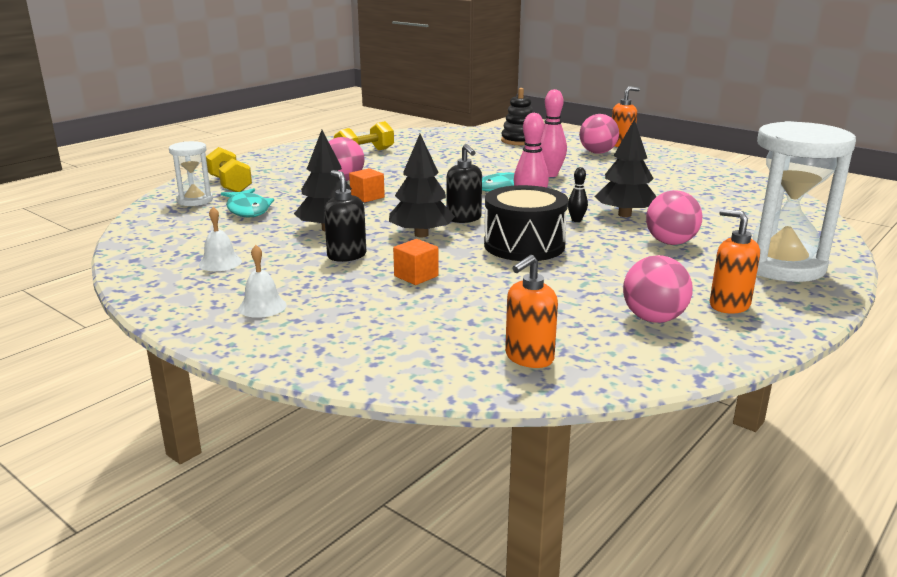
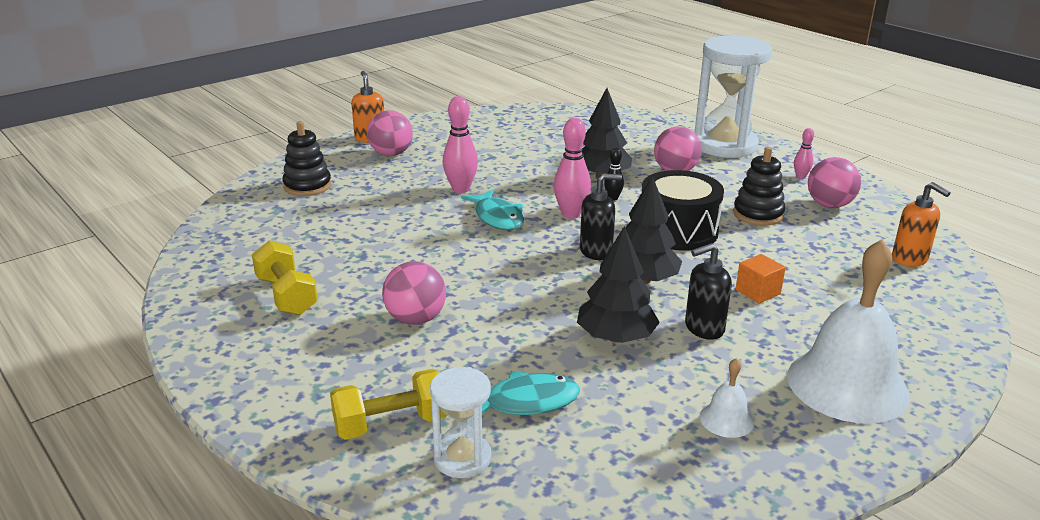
camera: 80 degrees left, 5 degrees up
(262, 306) = (847, 385): white bell -> white bell, size x2.31
(367, 197) = (499, 305): orange cube -> none
(591, 279) = (758, 214): none -> black stacking toy
(729, 305) = (800, 176): orange soap dispenser -> pink bowling pin

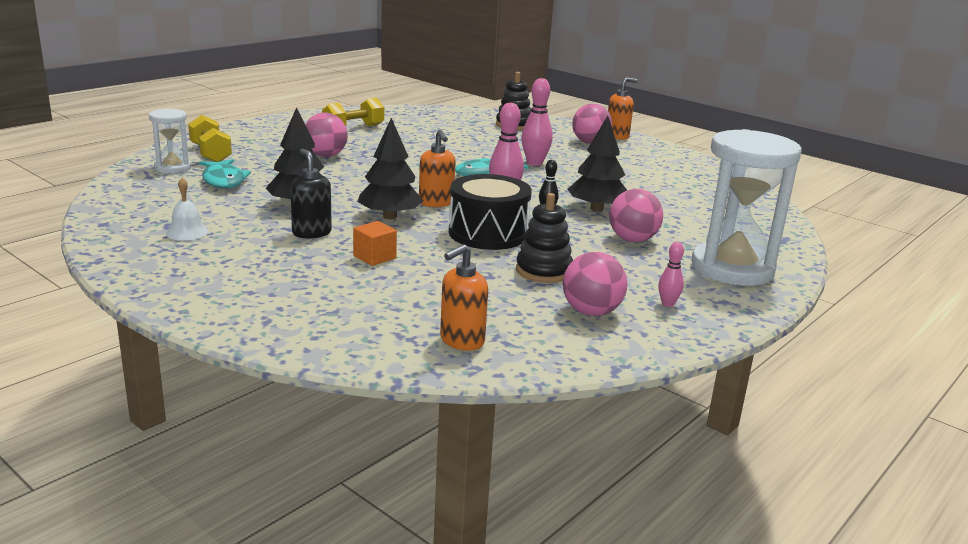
camera: 80 degrees right, 5 degrees down
(596, 251) = (436, 203): black soap dispenser -> orange soap dispenser
(847, 385) = (220, 277): white bell -> none

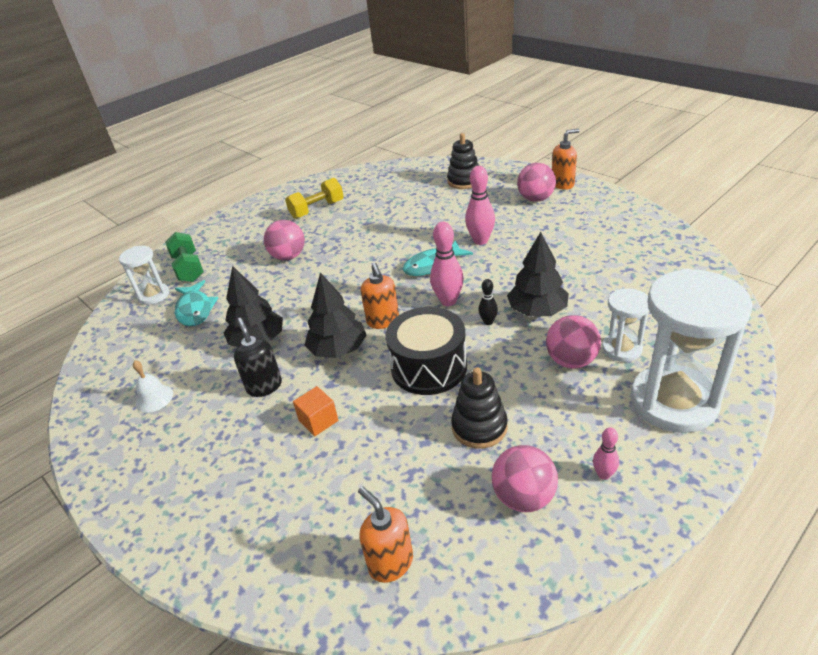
camera: 10 degrees right, 15 degrees up
(211, 154) = (188, 268): yellow dumbbell -> green dumbbell
(461, 341) = (390, 563): orange soap dispenser -> orange soap dispenser turned 90 degrees clockwise
(681, 236) = (621, 349): none -> white hourglass

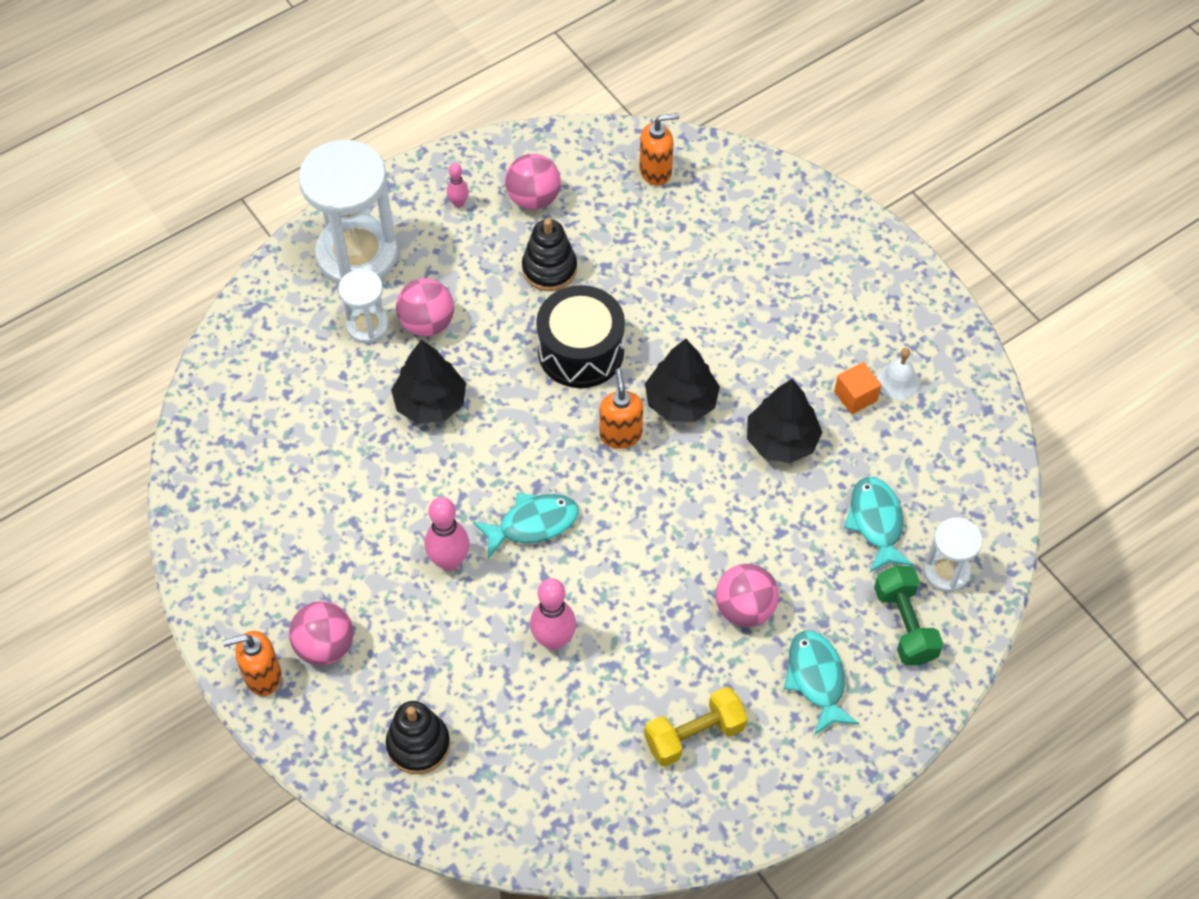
camera: 175 degrees left, 20 degrees up
(247, 239) = (816, 679): none -> turquoise fish
(264, 386) = (769, 368): black soap dispenser -> none
(318, 421) = (709, 311): orange cube -> orange cube (855, 396)
(390, 563) = (656, 171): orange soap dispenser -> orange soap dispenser turned 75 degrees counterclockwise
(448, 301) = (531, 448): pink bowling pin -> pink bowling pin (553, 640)
(488, 322) = (494, 400): black bowling pin -> none

